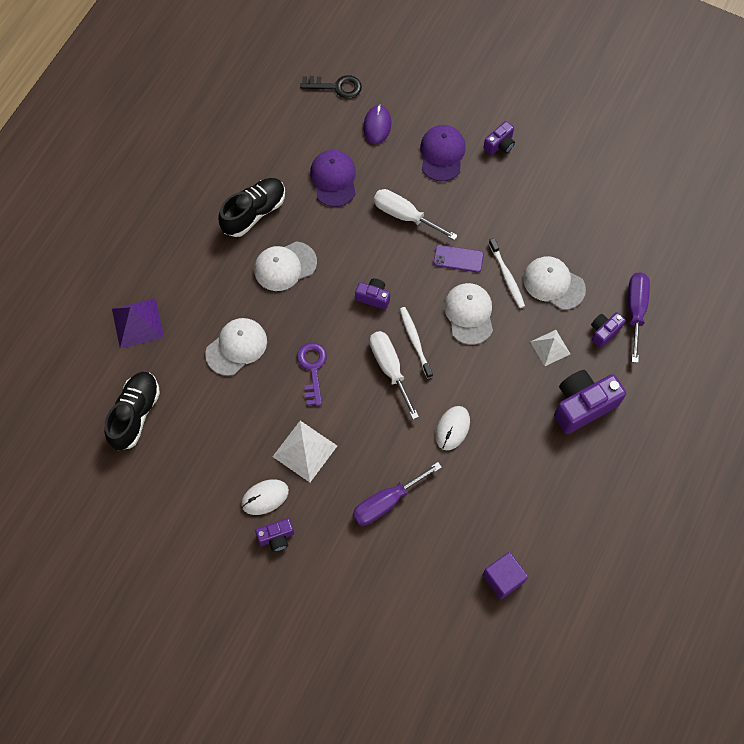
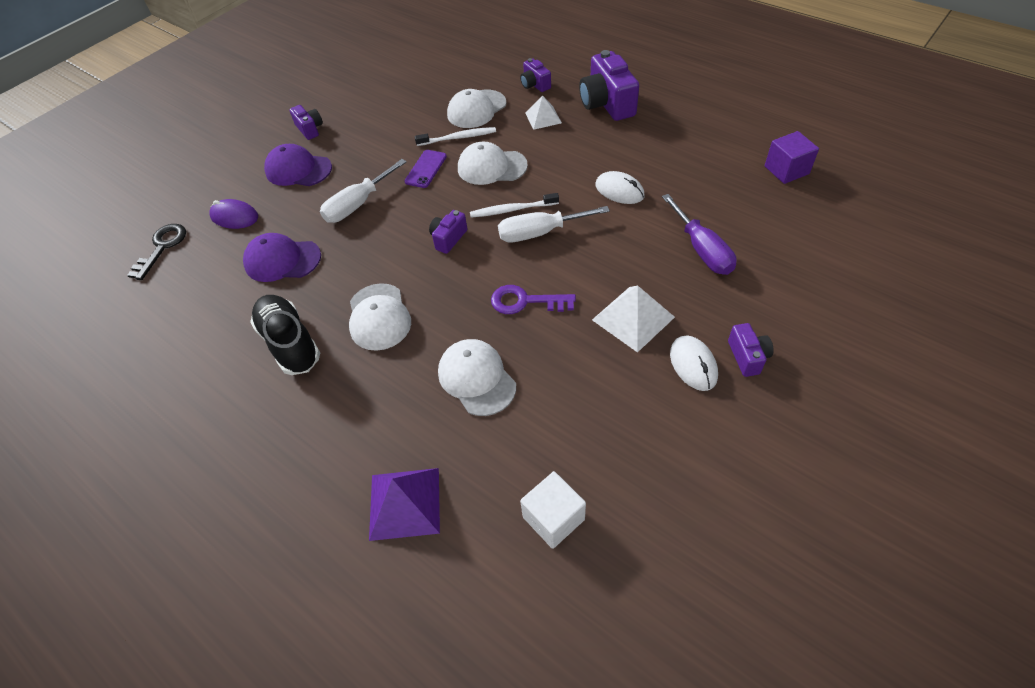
camera: 75 degrees left, 15 degrees down
(135, 414) = (553, 518): black shoe -> white cube
(635, 310) = (519, 66): purple screwdriver -> none

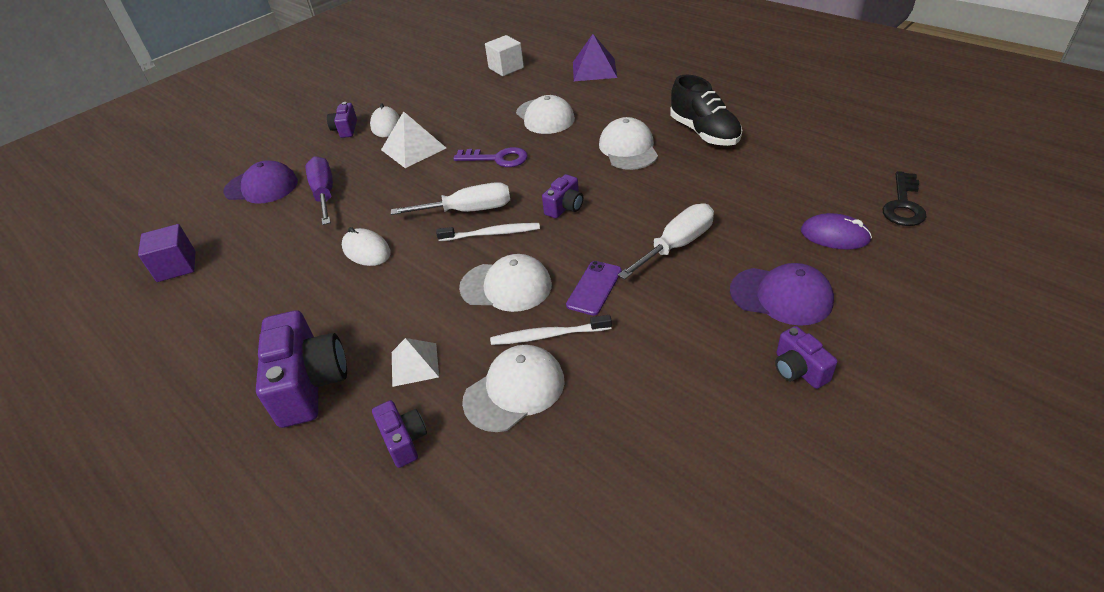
camera: 175 degrees left, 10 degrees down
(282, 260) = (745, 191): purple cap -> purple cap (261, 187)

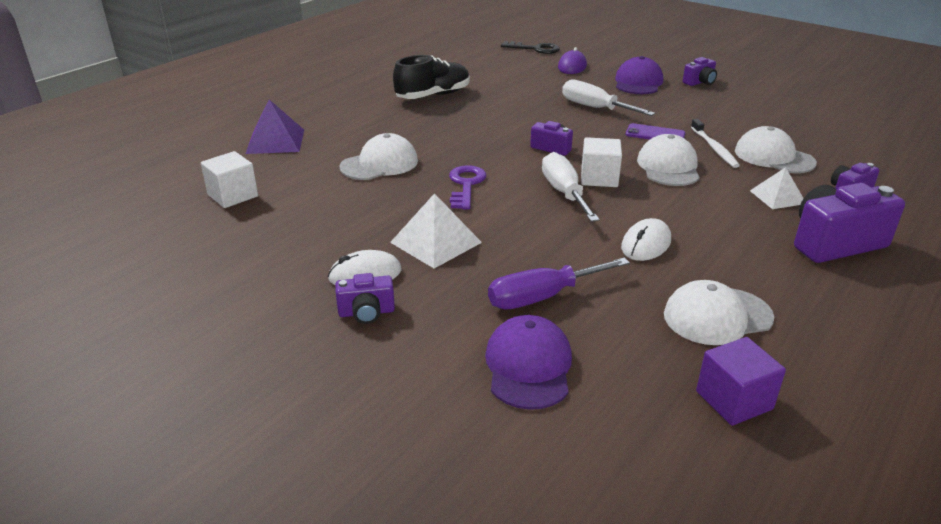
camera: 100 degrees left, 10 degrees down
(492, 234) = (599, 178): white toothbrush -> white cube
(628, 149) = (455, 124): white cap -> white cap (717, 316)

